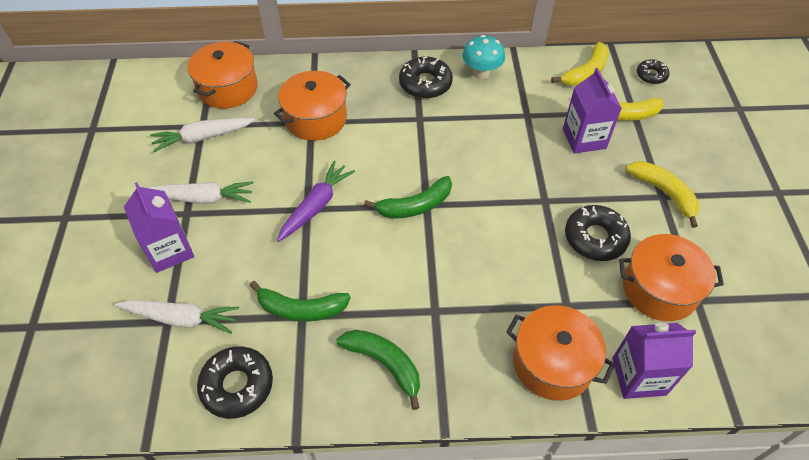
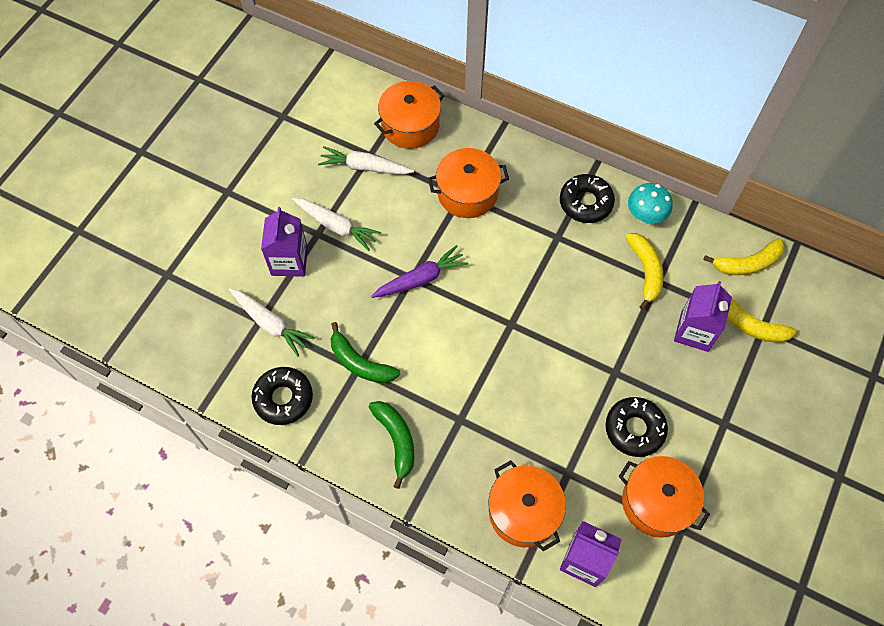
camera: 30 degrees right, 10 degrees up
(415, 206) = (501, 320): green banana -> none
(651, 75) = (811, 298): black donut -> none
(664, 193) = (728, 421): yellow banana -> yellow banana (645, 271)

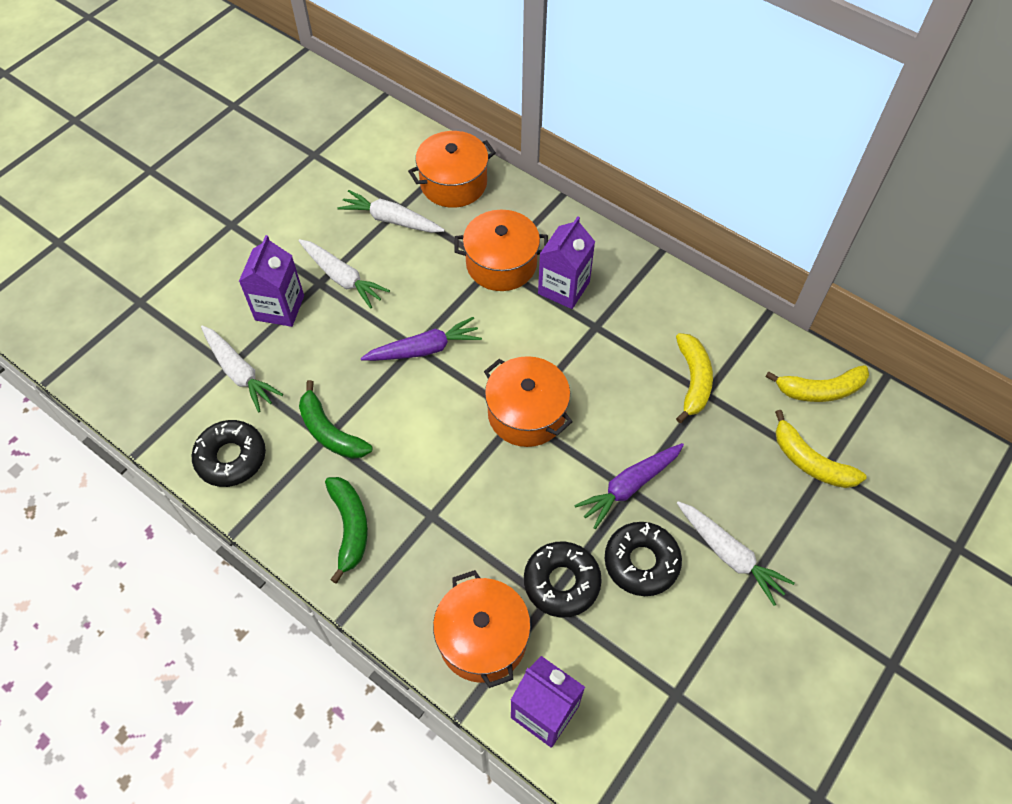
camera: 10 degrees right, 5 degrees down
(585, 203) = (637, 293): black donut -> black donut (561, 582)
(612, 369) = (629, 486): none -> purple carrot
(645, 216) = (705, 319): turquoise mushroom -> none
(656, 502) = (650, 656): orange pot -> orange pot (526, 413)
(694, 331) = (739, 458): purple carton -> purple carton (563, 288)
(701, 411) = (729, 555): none -> white carrot

